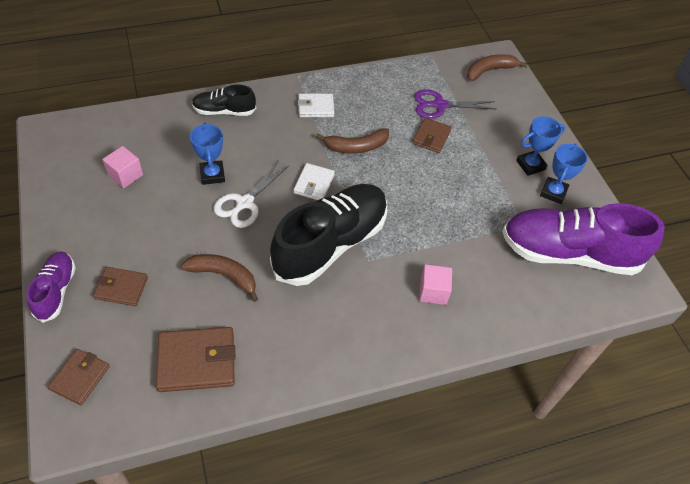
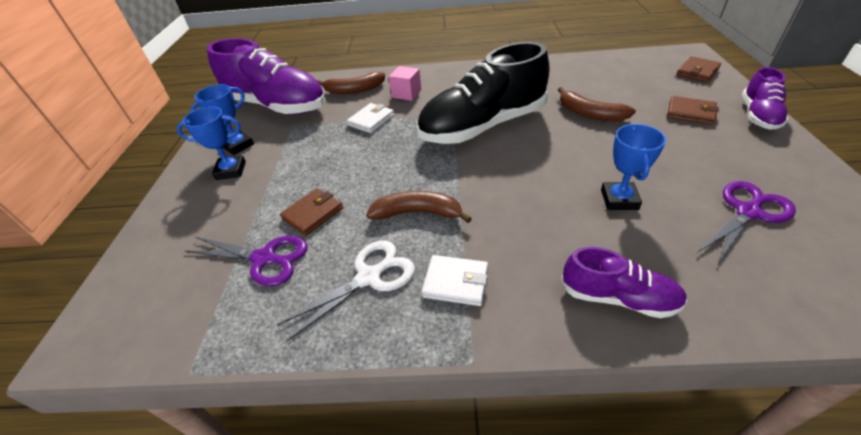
camera: 155 degrees left, 10 degrees down
(125, 175) = (748, 212): pink cube -> purple scissors
(197, 361) = (605, 74): brown wallet -> none
(224, 111) = (618, 297): black shoe -> purple shoe
(245, 203) = (572, 166): white scissors -> white scissors (369, 277)
(314, 184) = (486, 177): white wallet -> white wallet (371, 120)
(490, 71) = (128, 313): brown banana -> brown banana (354, 90)

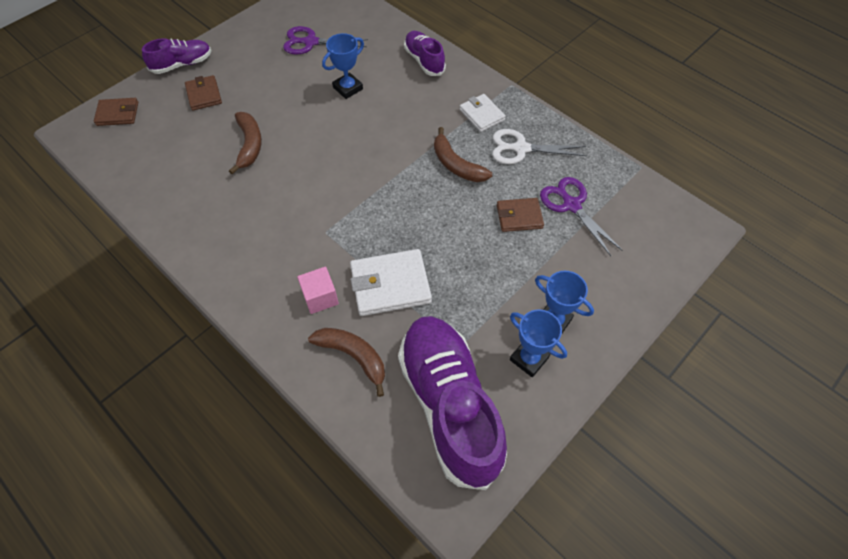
camera: 140 degrees left, 15 degrees up
(238, 145) = (529, 358): blue trophy -> blue trophy turned 45 degrees clockwise
(371, 120) = (390, 285): white wallet -> white wallet, size x1.62
(483, 126) = (326, 197): black shoe -> none

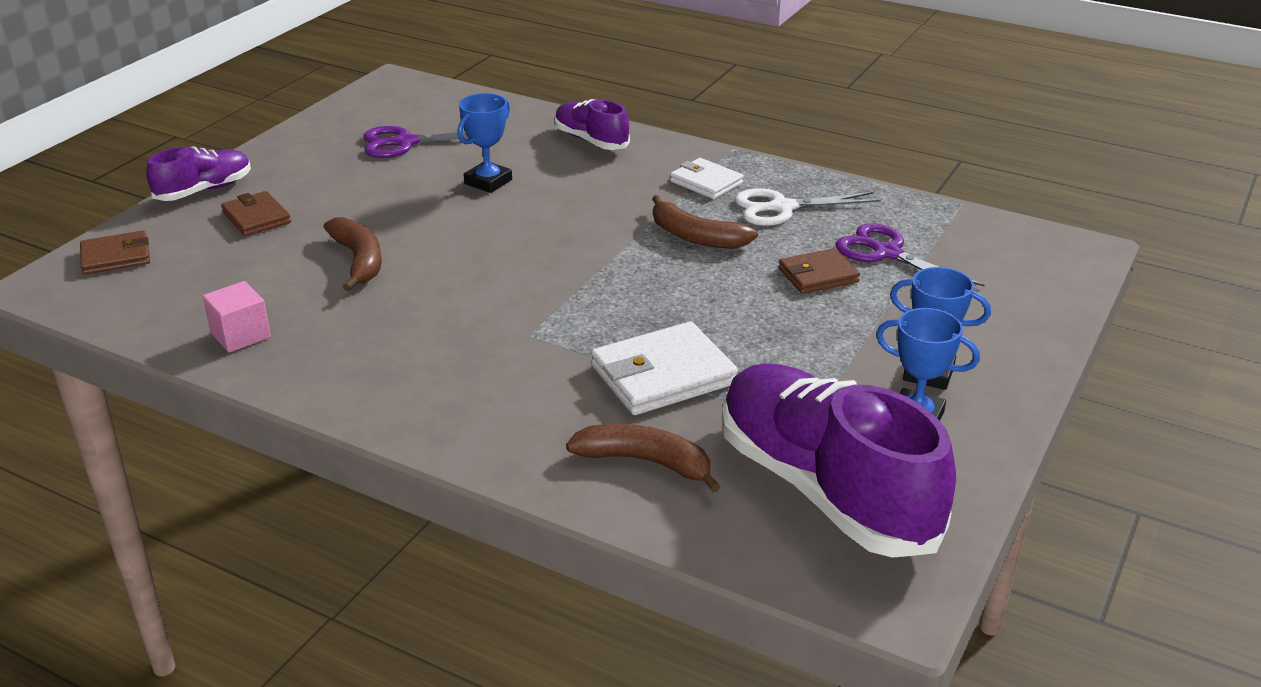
camera: 15 degrees left, 25 degrees down
(320, 297) = (558, 406): pink cube -> pink cube (240, 335)

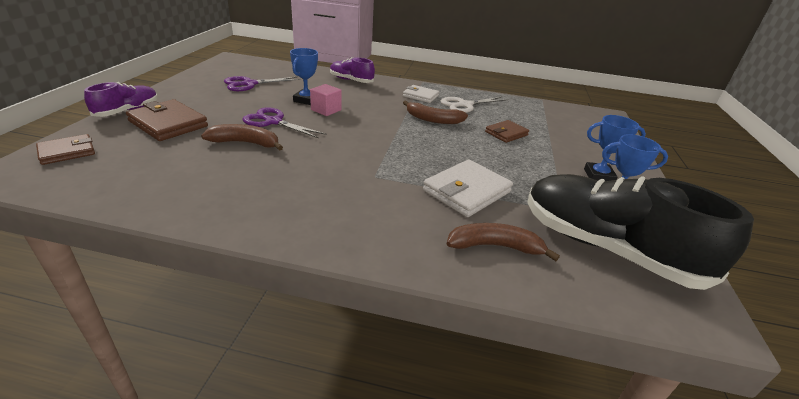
camera: 20 degrees left, 0 degrees up
(240, 335) = (177, 194): pink cube -> pink cube (326, 110)
(256, 218) = (168, 124): brown wallet -> brown wallet, size x1.62
(359, 261) = (246, 143): brown banana -> brown banana turned 45 degrees counterclockwise
(825, 489) = (607, 248): purple shoe -> black shoe
(886, 253) = (528, 121): purple scissors -> purple scissors (273, 122)

